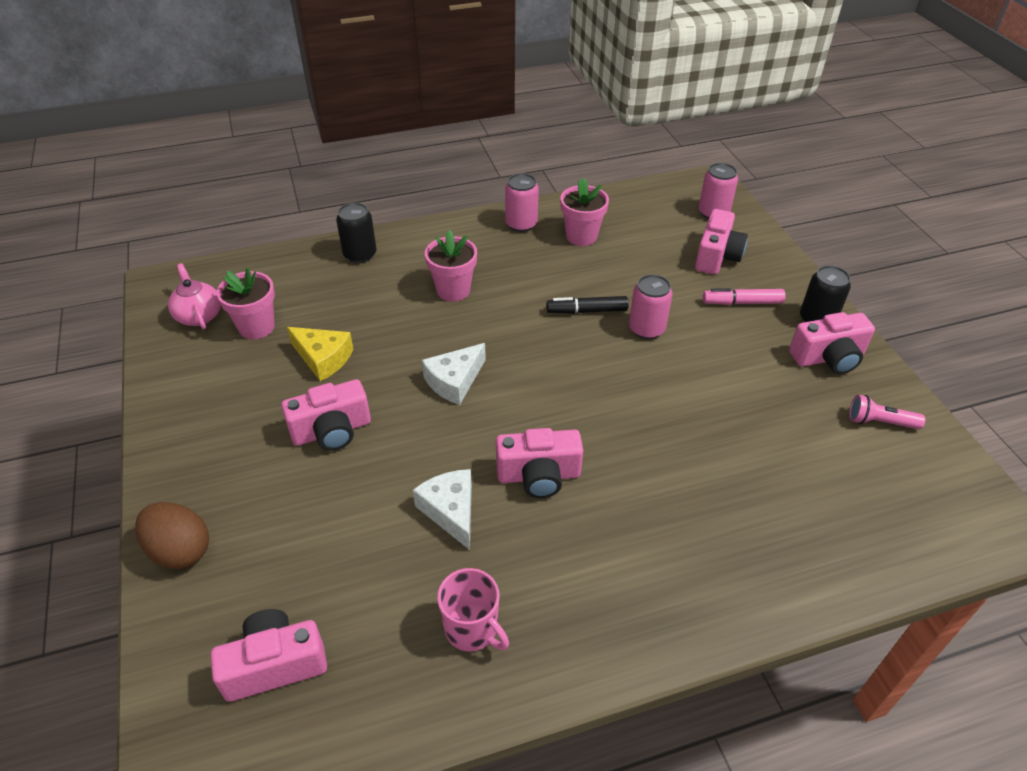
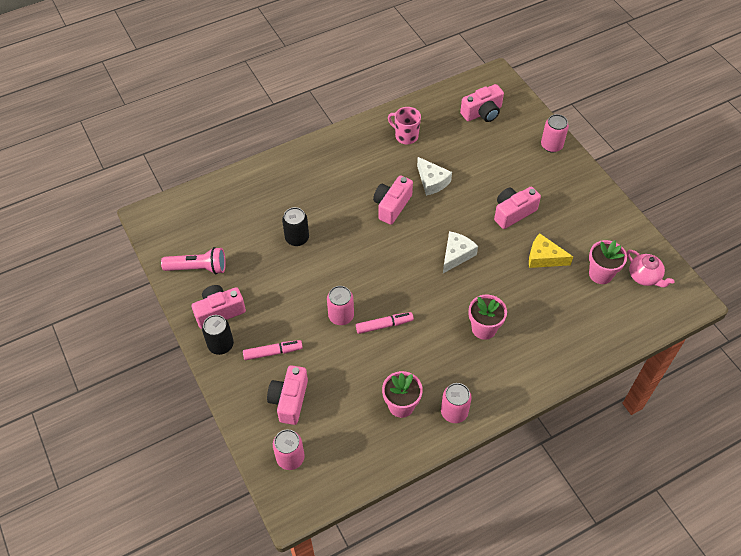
camera: 170 degrees right, 10 degrees up
(180, 550) = (551, 145): brown egg -> pink can
(360, 254) = (568, 353): black can -> black can (297, 238)
(539, 475) = (392, 206): pink camera -> pink camera turned 45 degrees counterclockwise
(587, 311) = (384, 325): black marker -> pink marker
(879, 422) = (198, 268): pink flashlight -> pink flashlight, size x1.51

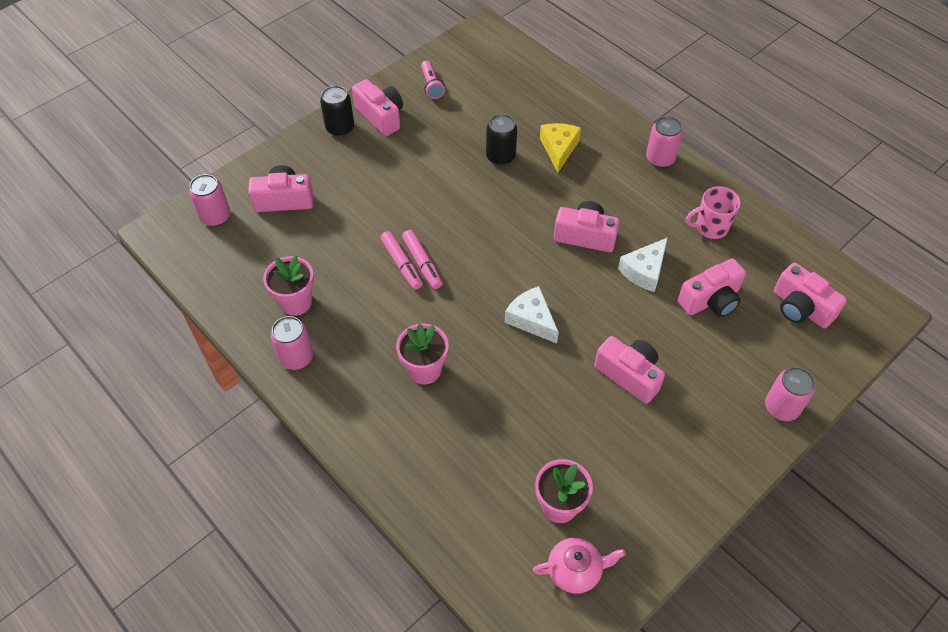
camera: 75 degrees right, 0 degrees up
(198, 268) = (431, 85): pink flashlight -> pink flashlight, size x0.66
(273, 352) = (340, 172): pink marker -> pink marker (422, 263)
(341, 316) = (403, 220): pink can -> pink can (660, 159)
(405, 136) = (710, 227): pink mug -> pink mug turned 120 degrees counterclockwise
(456, 255) = (531, 319): white cheese -> white cheese turned 150 degrees counterclockwise
(465, 154) = (710, 300): none -> pink camera
(544, 257) = (563, 425): yellow cheese -> yellow cheese (559, 149)
(644, 277) = (575, 571): pink teapot -> pink teapot turned 135 degrees counterclockwise

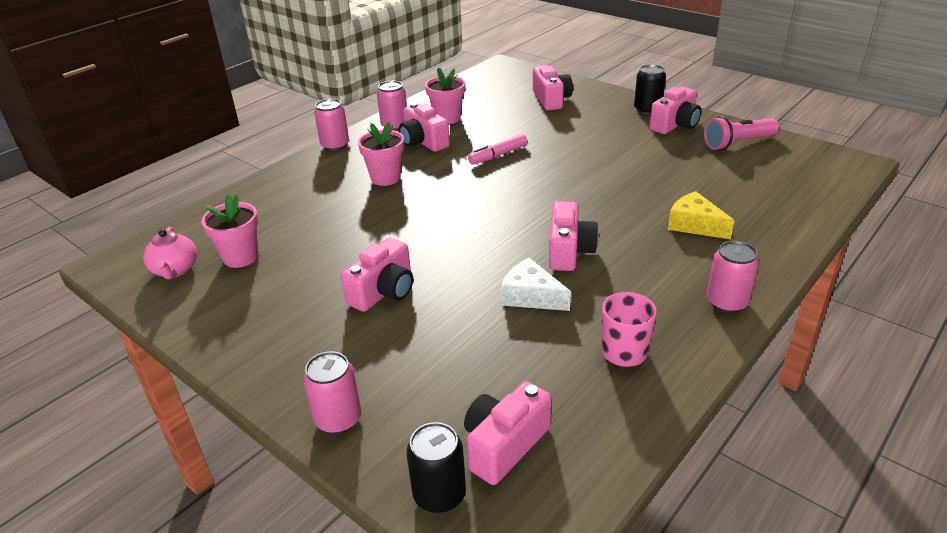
camera: 85 degrees right, 20 degrees down
(215, 216) = (523, 79): pink can -> pink can (335, 145)
(422, 263) = (502, 164): pink marker -> none
(431, 85) = (738, 143): pink flashlight -> pink flashlight, size x1.51
(500, 156) = (660, 190): black can -> black can (439, 494)
(531, 319) = (447, 226): white cheese -> none
(559, 149) = (695, 225): yellow cheese -> yellow cheese turned 135 degrees counterclockwise
(710, 300) = (499, 352): pink camera -> pink camera (423, 142)

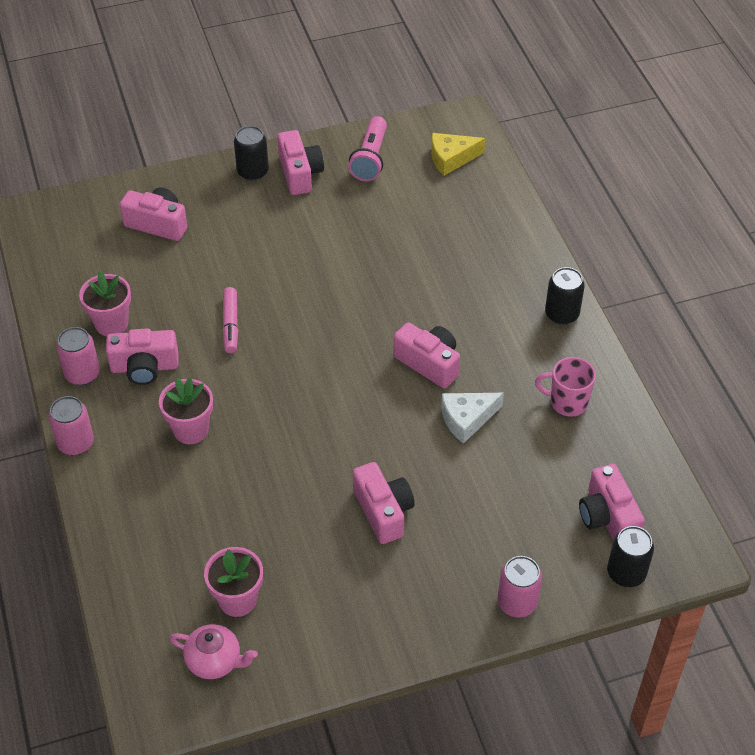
camera: 60 degrees left, 15 degrees up
(695, 225) = (460, 267): yellow cheese -> yellow cheese (451, 158)
(726, 302) = (562, 314): pink can -> black can

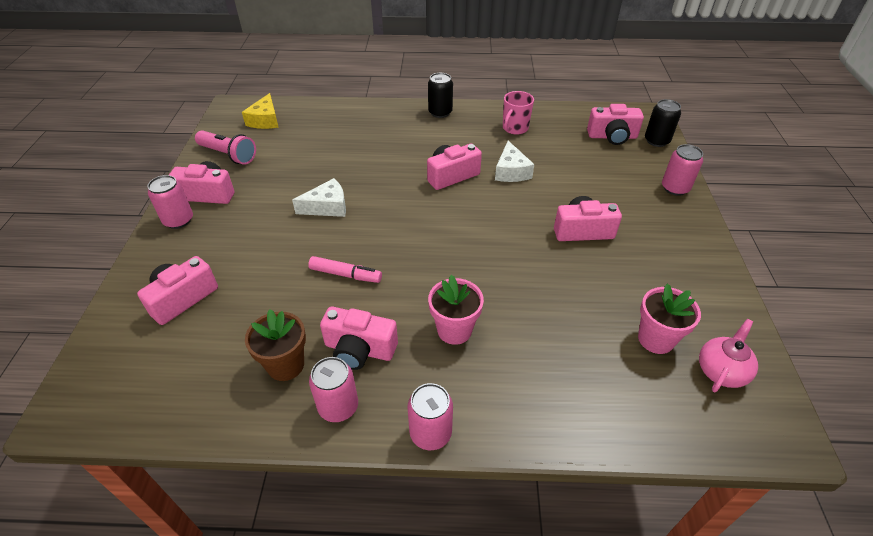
camera: 70 degrees left, 5 degrees down
(111, 324) = (286, 365): pink flower pot -> brown flower pot
(144, 367) = (359, 349): pink camera -> pink camera turned 90 degrees clockwise
(253, 172) = (178, 220): black can -> pink can
(322, 273) = (327, 207): none -> white cheese

